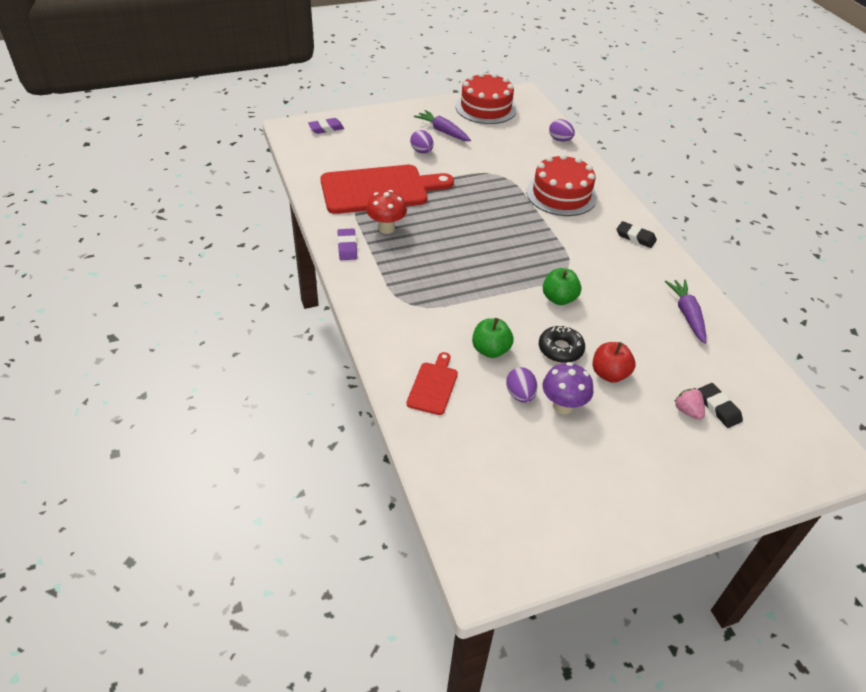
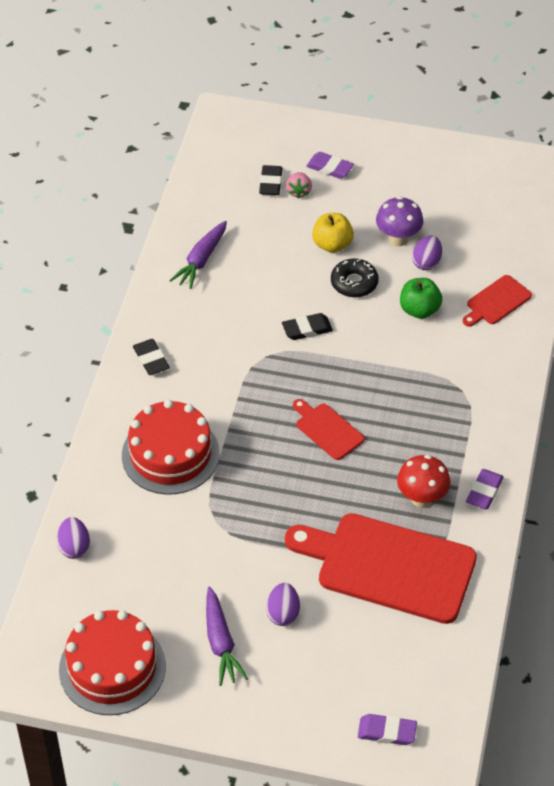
camera: 145 degrees left, 5 degrees up
(481, 242) = (327, 430): none -> red cutting board
(559, 298) = (307, 329): green apple -> black eraser
(609, 374) = (332, 244): red apple -> yellow apple
(689, 450) = (330, 168): none -> purple eraser

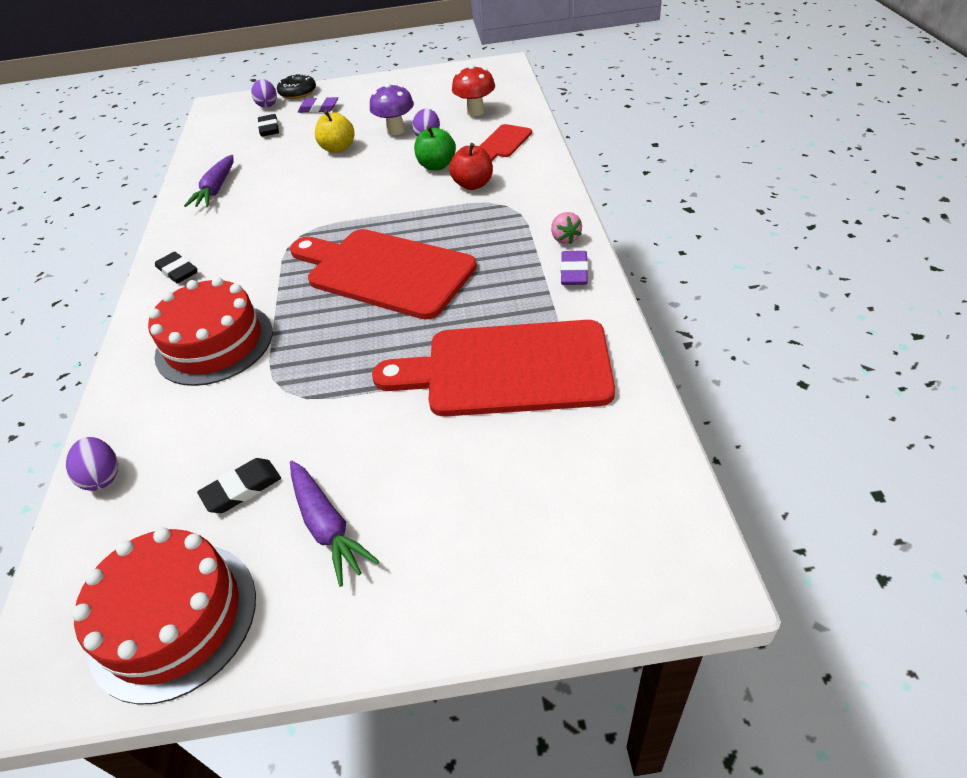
camera: 15 degrees left, 5 degrees down
(283, 613) = (400, 462): purple egg -> purple egg (267, 105)
(298, 191) = (296, 127): pink strawberry -> pink strawberry (565, 238)
(307, 329) = (335, 206): black eraser -> black eraser (242, 489)
(327, 430) = (385, 272): red cutting board -> red cutting board, size x2.15
(354, 283) = (368, 165): black donut -> black donut (298, 92)
(387, 732) = (603, 564): purple eraser -> none
(421, 498) = (512, 297): red mushroom -> red mushroom (475, 112)
(443, 350) = (473, 184): none -> red apple

